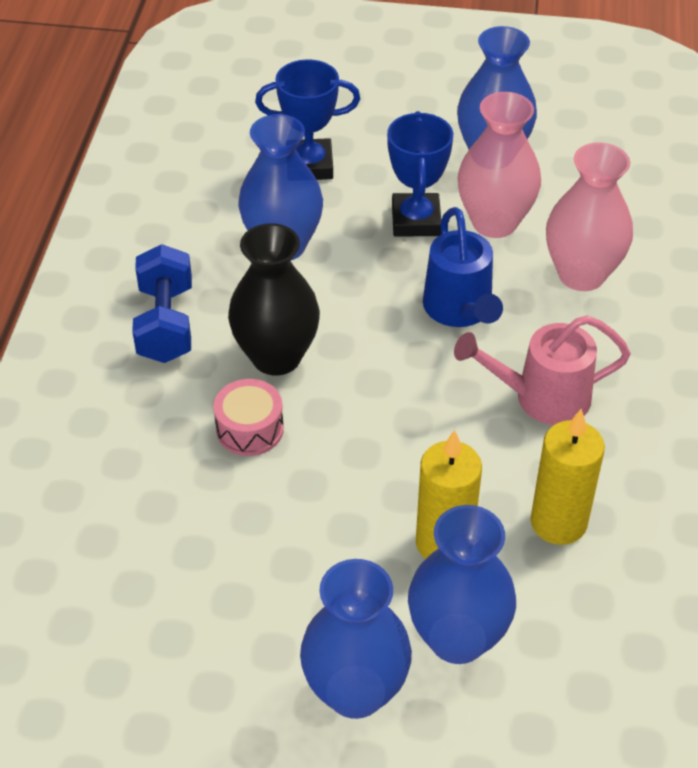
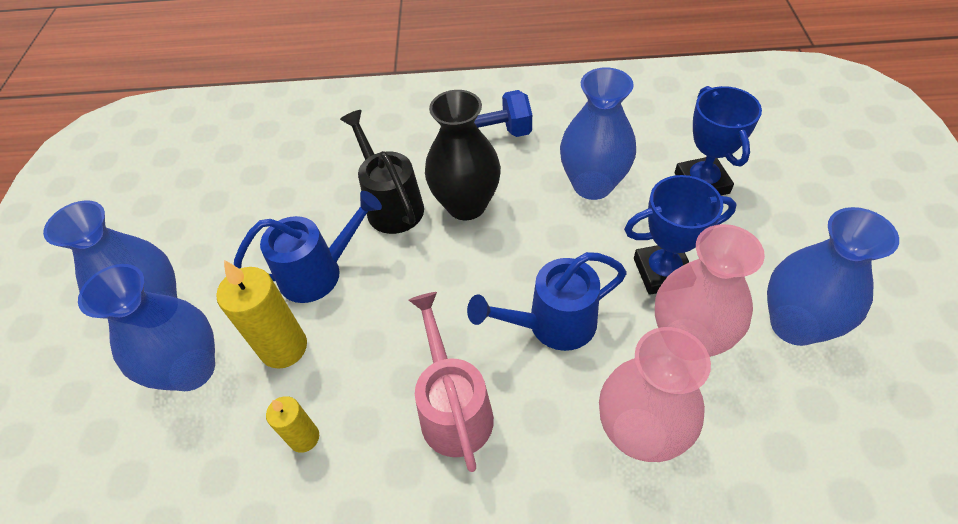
camera: 85 degrees right, 5 degrees up
(249, 429) = (391, 204): pink drum -> black watering can
(341, 506) = (320, 272): none -> blue watering can
(558, 522) = (304, 438): yellow candle -> yellow candle, size x0.58

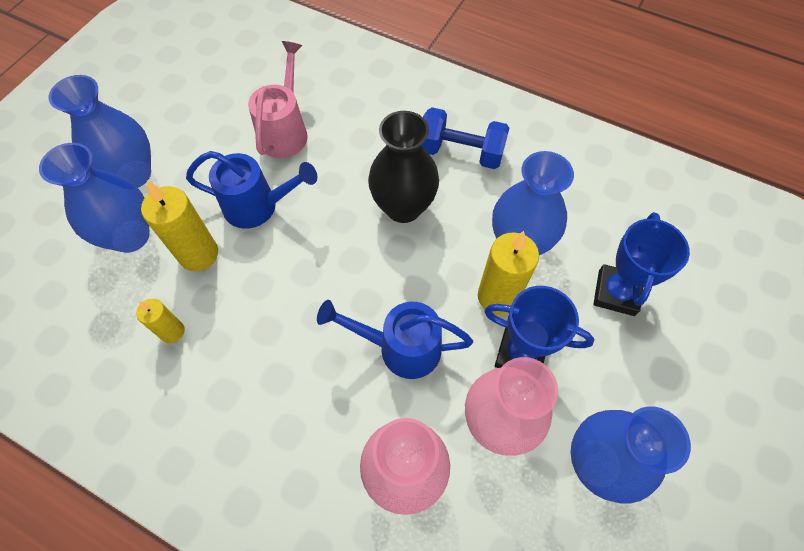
camera: 25 degrees right, 10 degrees up
(391, 204) = (346, 175): black watering can -> none
(453, 408) = (284, 370): pink watering can -> pink watering can (285, 130)
(607, 236) = (497, 297): none -> yellow candle

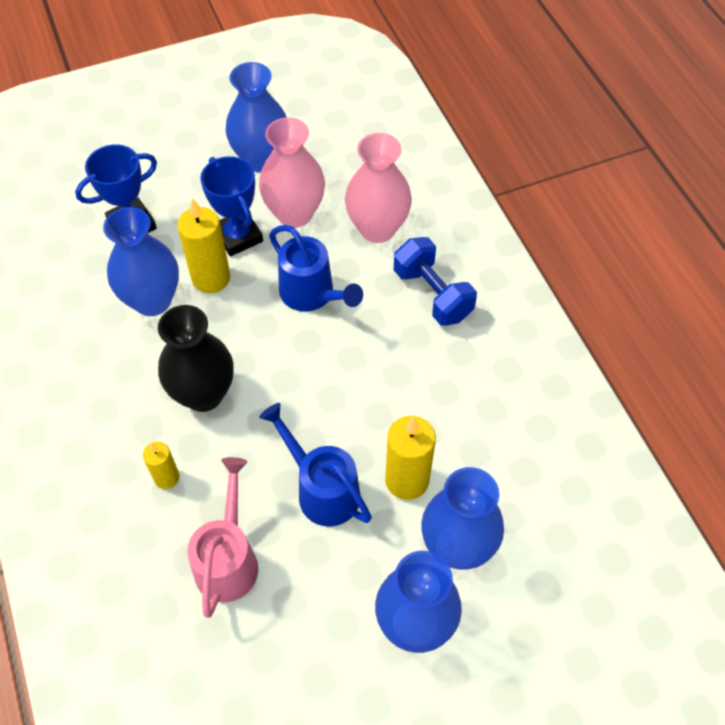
camera: 140 degrees left, 5 degrees down
(172, 331) = (471, 425): yellow candle -> yellow candle (166, 477)
(285, 130) = (228, 558): pink watering can -> pink watering can turned 135 degrees clockwise
(460, 152) = (103, 407): blue dumbbell -> blue dumbbell (432, 294)

